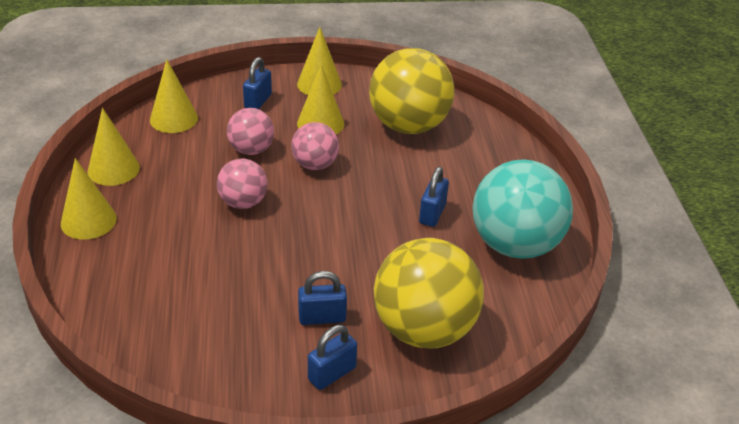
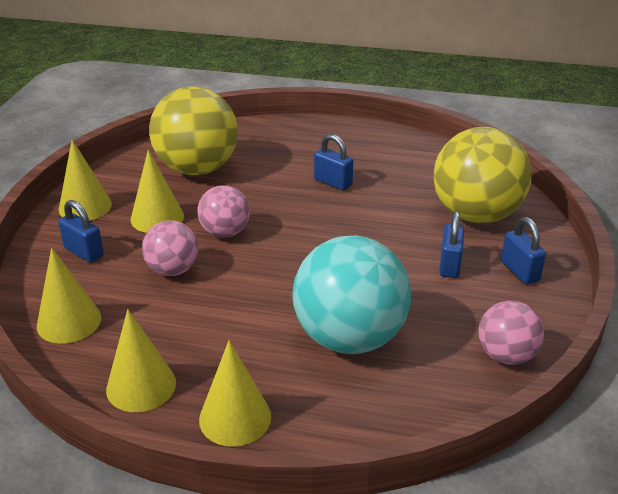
camera: 70 degrees left, 5 degrees down
(243, 202) = (262, 288): pink ball -> pink ball (506, 355)
(515, 245) = (388, 153): turquoise ball -> turquoise ball (349, 338)

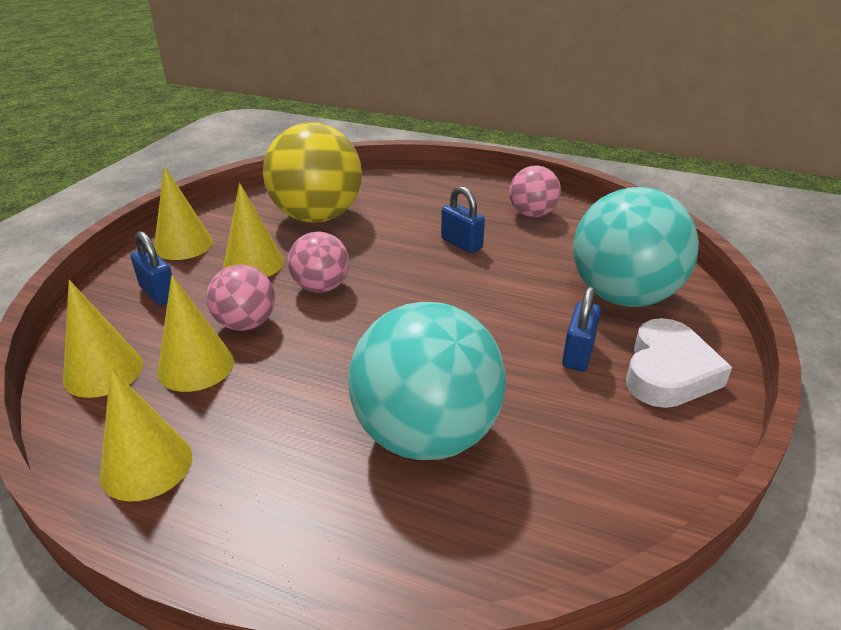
camera: 10 degrees right, 0 degrees up
(235, 418) = (243, 528): yellow cone -> yellow cone (196, 366)
(476, 215) = (623, 296): yellow ball -> turquoise ball
(506, 355) = (631, 488): pink ball -> pink ball (532, 214)
(520, 271) = (668, 372): blue padlock -> white heart

